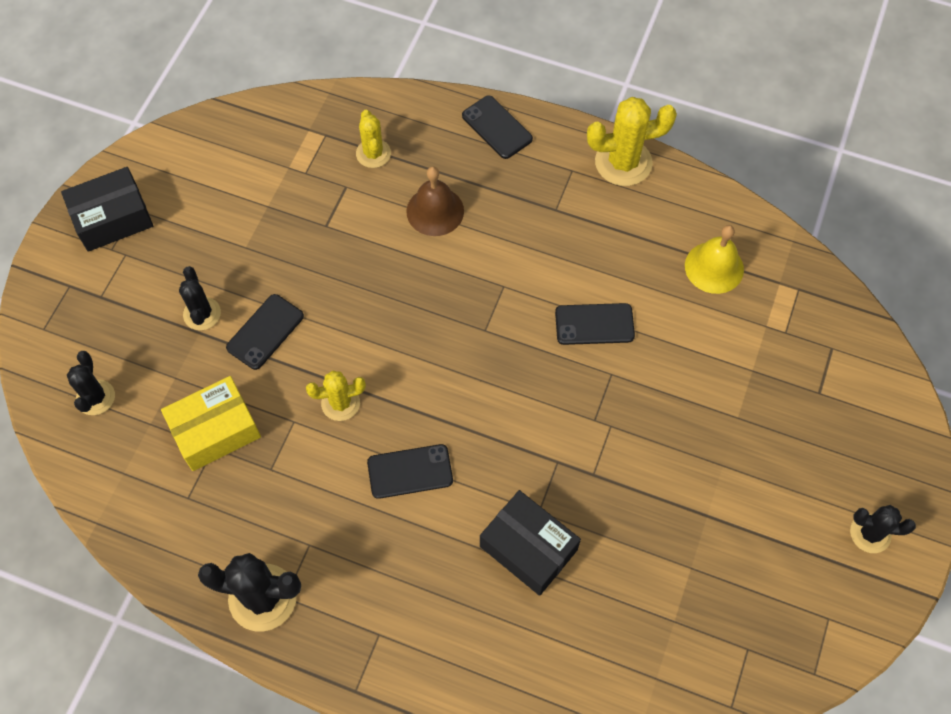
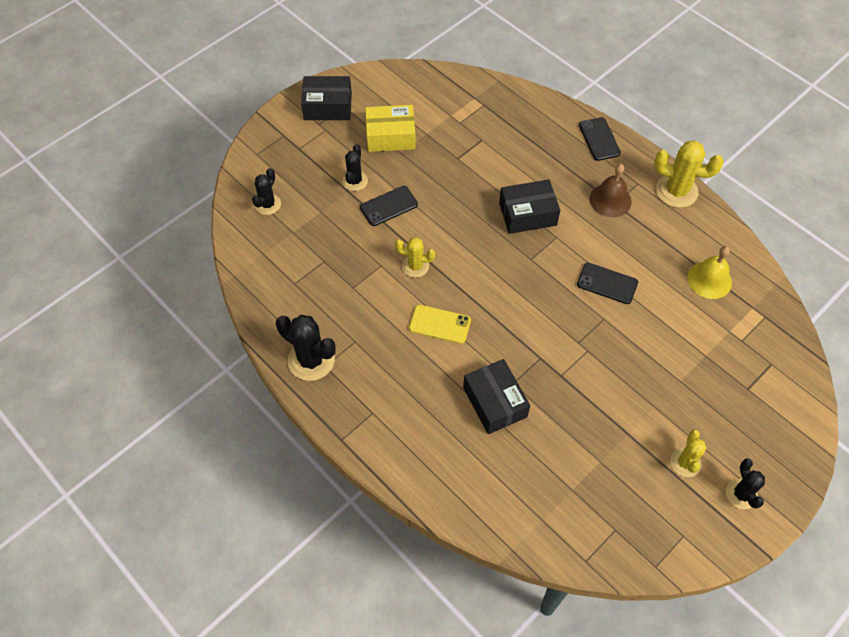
camera: 25 degrees right, 5 degrees down
(215, 430) = (330, 251): yellow box -> yellow box (390, 136)
(373, 153) = (509, 126): yellow cactus -> yellow cactus (685, 462)
(410, 471) = (440, 324): black phone -> yellow phone
(435, 211) = (533, 175): brown bell -> brown bell (610, 200)
(453, 269) = (527, 214): none -> black box
(870, 533) = (741, 494): black cactus -> black cactus turned 45 degrees clockwise

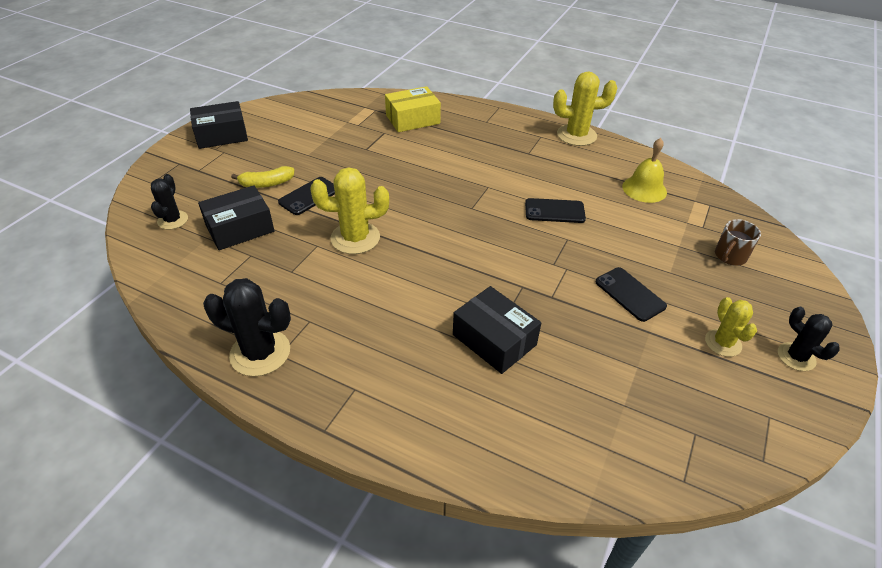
camera: 20 degrees left, 15 degrees down
(355, 181) = (266, 184): black cactus -> yellow banana
(390, 136) = (293, 145): yellow box -> yellow box (412, 119)
(415, 266) = (355, 238): yellow cactus -> yellow cactus, size x1.63
(440, 324) = (401, 282): yellow phone -> none
(527, 214) = (452, 175): black box -> black box (240, 228)
(599, 139) = (490, 114): black phone -> black phone (630, 294)
(610, 200) = (523, 152): brown bell -> none
(747, 380) = (730, 256): none -> brown mug

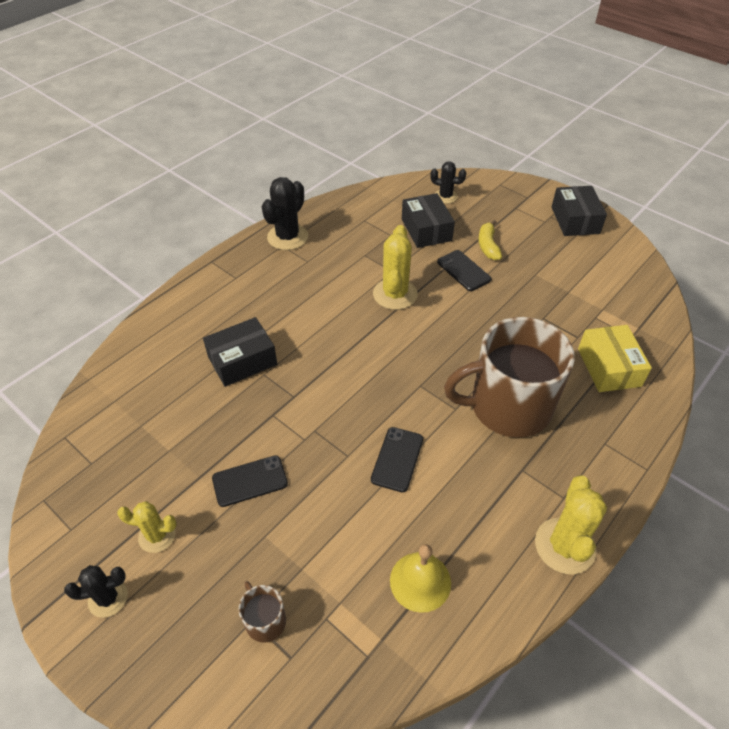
camera: 105 degrees right, 5 degrees up
(473, 161) = (508, 406): none -> brown mug

